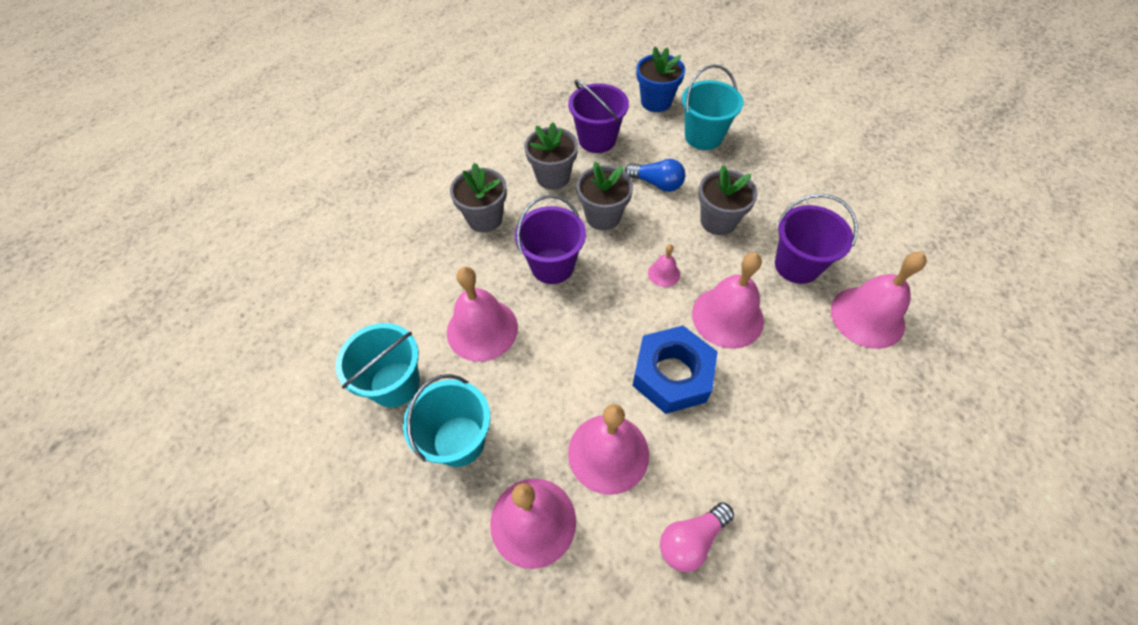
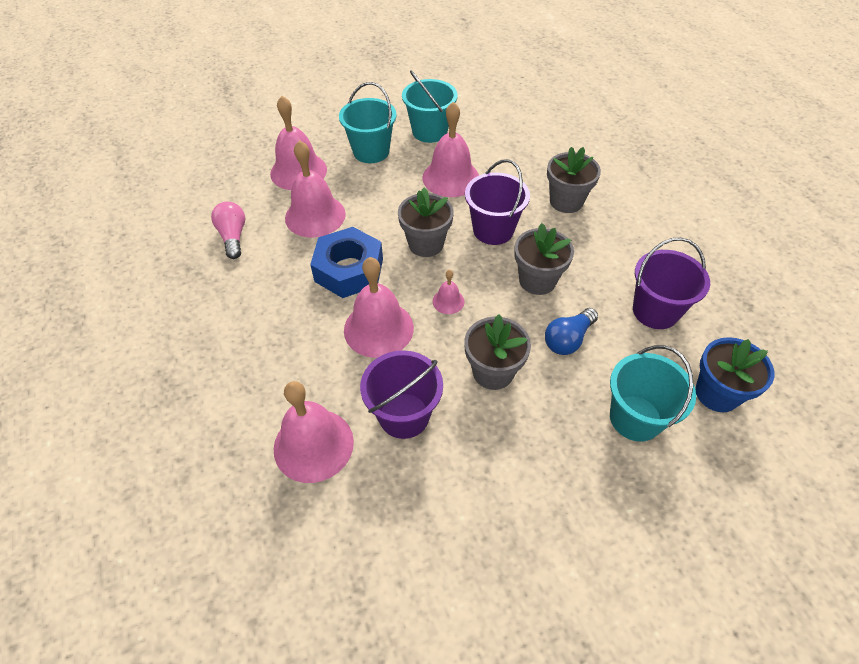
camera: 110 degrees right, 5 degrees down
(553, 177) = (605, 259): grey flower pot -> grey flower pot (426, 244)

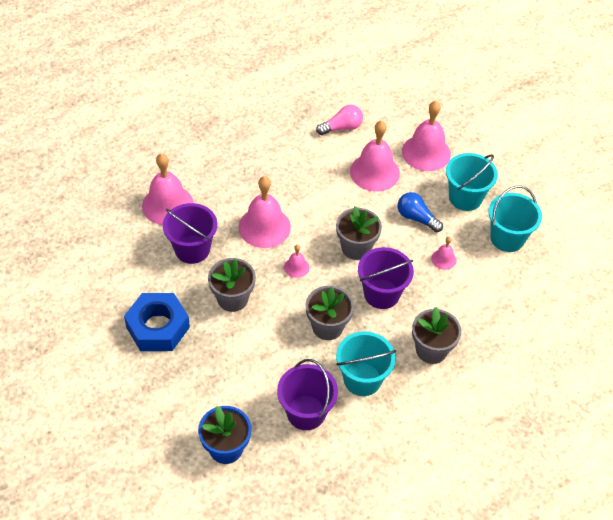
camera: 80 degrees right, 0 degrees up
(349, 270) = (319, 202): blue nut -> blue nut (158, 327)
(451, 178) = (443, 259): pink bell -> pink bell, size x0.47
(568, 339) = (268, 347): blue light bulb -> blue light bulb (416, 218)
(635, 418) = (199, 389): turquoise bucket -> turquoise bucket (362, 379)

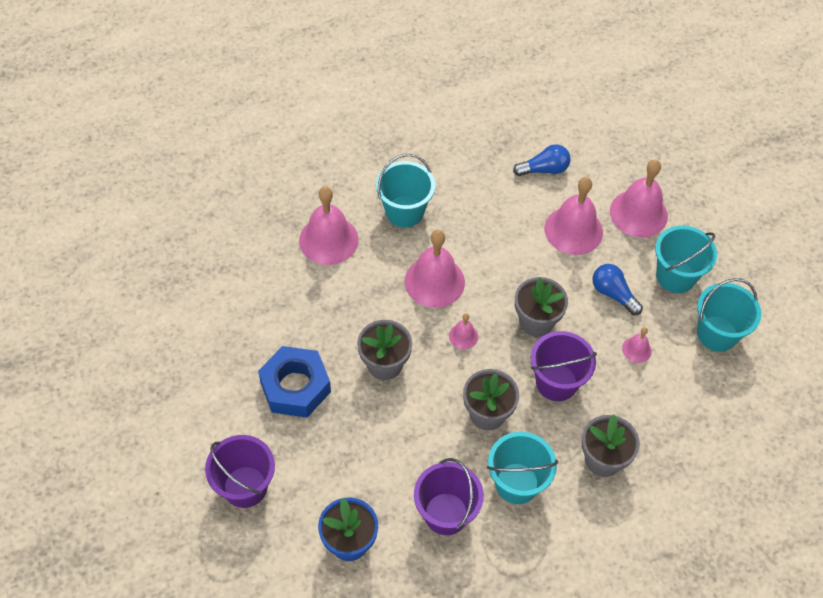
camera: 10 degrees right, 5 degrees up
(192, 249) = (348, 298): purple bucket -> purple bucket (245, 487)
(229, 174) = (404, 211): none -> turquoise bucket
(342, 128) = (544, 169): pink light bulb -> blue light bulb

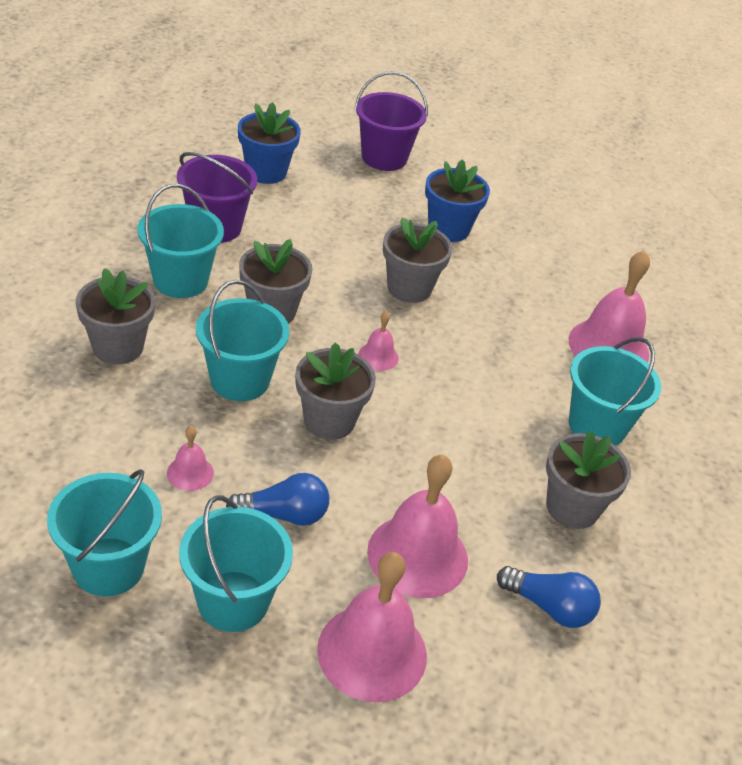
camera: 125 degrees right, 15 degrees down
(295, 387) = (448, 229): blue nut -> blue flower pot
(434, 281) = (471, 383): pink bell -> none
(475, 192) = (572, 507): none -> grey flower pot
(544, 169) = (549, 607): blue light bulb -> blue light bulb turned 90 degrees counterclockwise
(556, 382) = (239, 380): purple bucket -> turquoise bucket

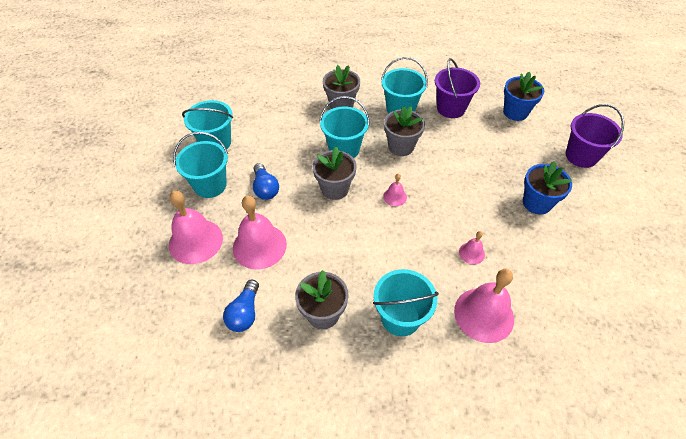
camera: 80 degrees right, 10 degrees up
(190, 473) = (276, 150): pink bell -> pink bell (471, 253)
(409, 288) = (463, 197): grey flower pot -> none

